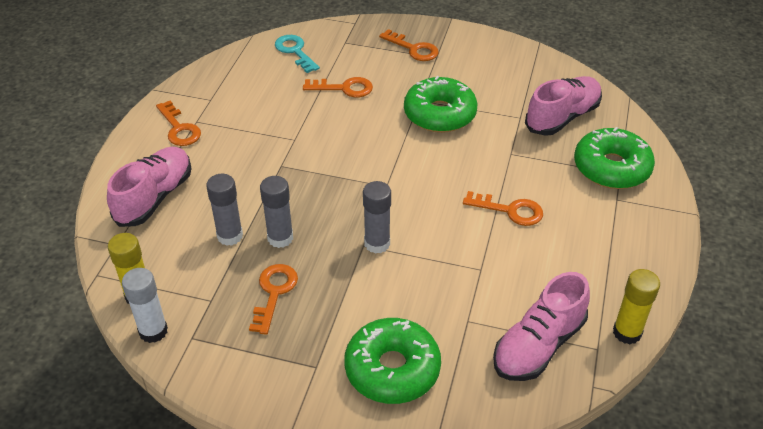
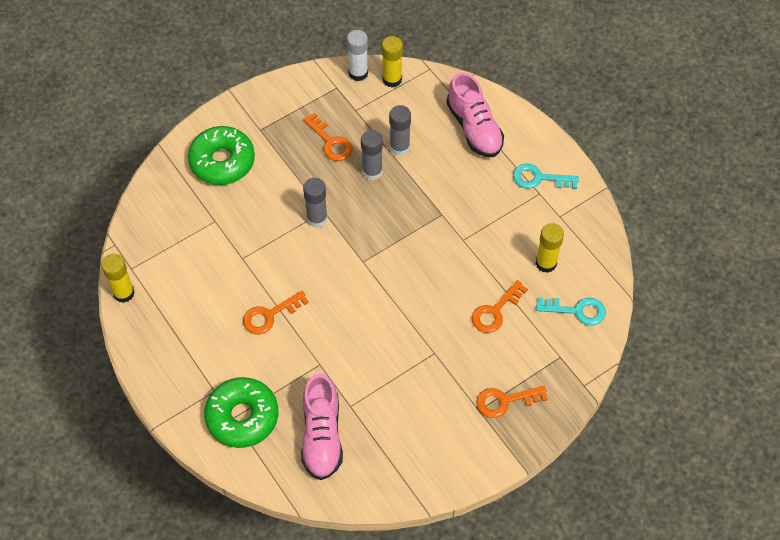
camera: 130 degrees right, 15 degrees up
(179, 128) = (539, 178): orange key -> turquoise key
(267, 85) = (546, 263): none -> yellow glue stick
(439, 114) = (404, 353): green donut -> none
(538, 345) = (163, 241): pink shoe -> none

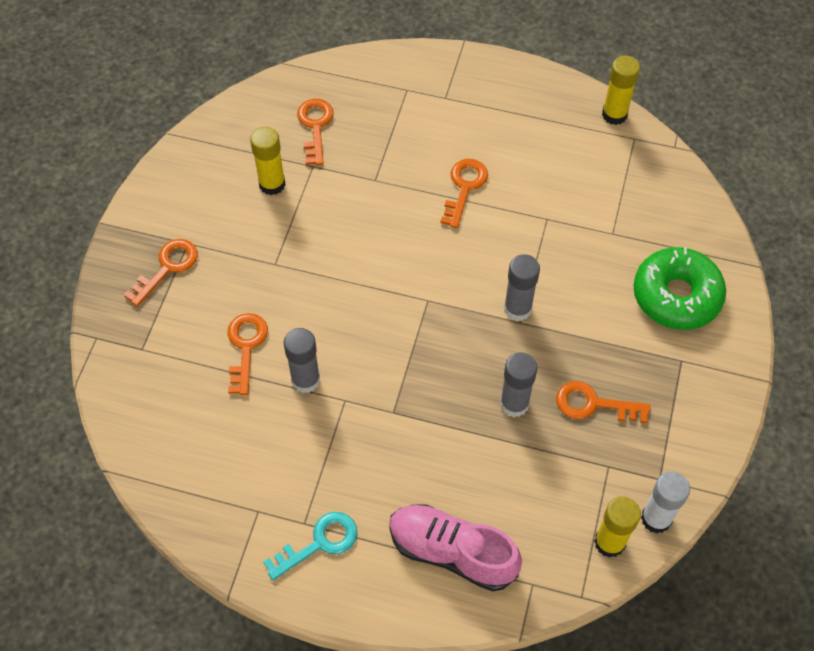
camera: 140 degrees right, 0 degrees up
(242, 417) = (399, 95): green donut -> none
(322, 436) = (315, 127): pink shoe -> orange key
(399, 147) = (513, 457): grey glue stick -> grey glue stick (305, 380)
(546, 263) = (231, 440): yellow glue stick -> yellow glue stick (272, 184)
(577, 310) = (157, 410): turquoise key -> none

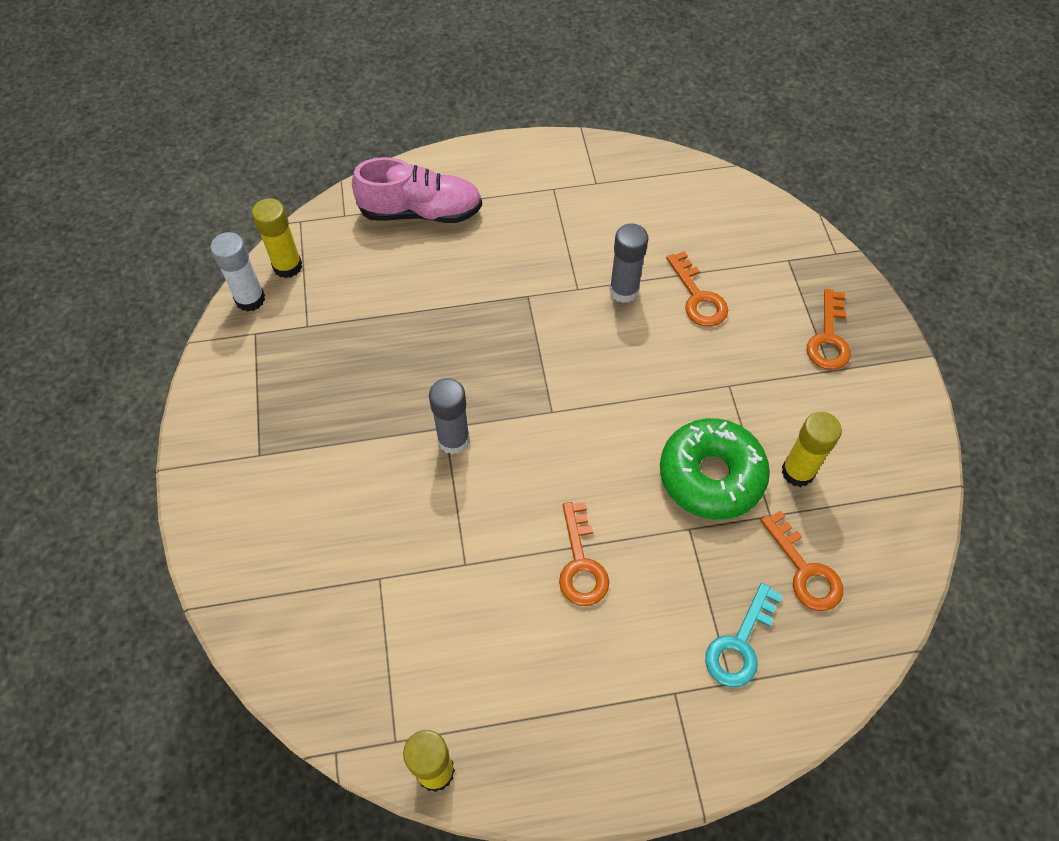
camera: 155 degrees right, 0 degrees up
(319, 543) = (533, 180): turquoise key -> turquoise key (740, 644)
(514, 404) = (417, 345): grey glue stick -> none
(593, 404) = (339, 374): orange key -> none
(676, 296) = (281, 527): green donut -> green donut (711, 476)

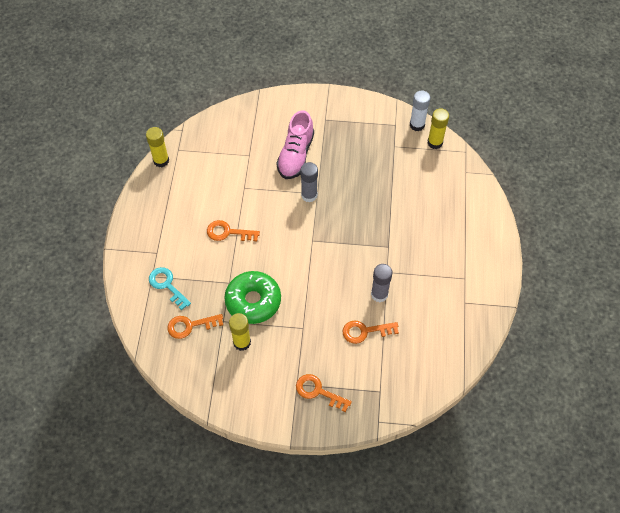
camera: 105 degrees right, 0 degrees up
(421, 212) = (460, 208): pink shoe -> pink shoe (295, 155)

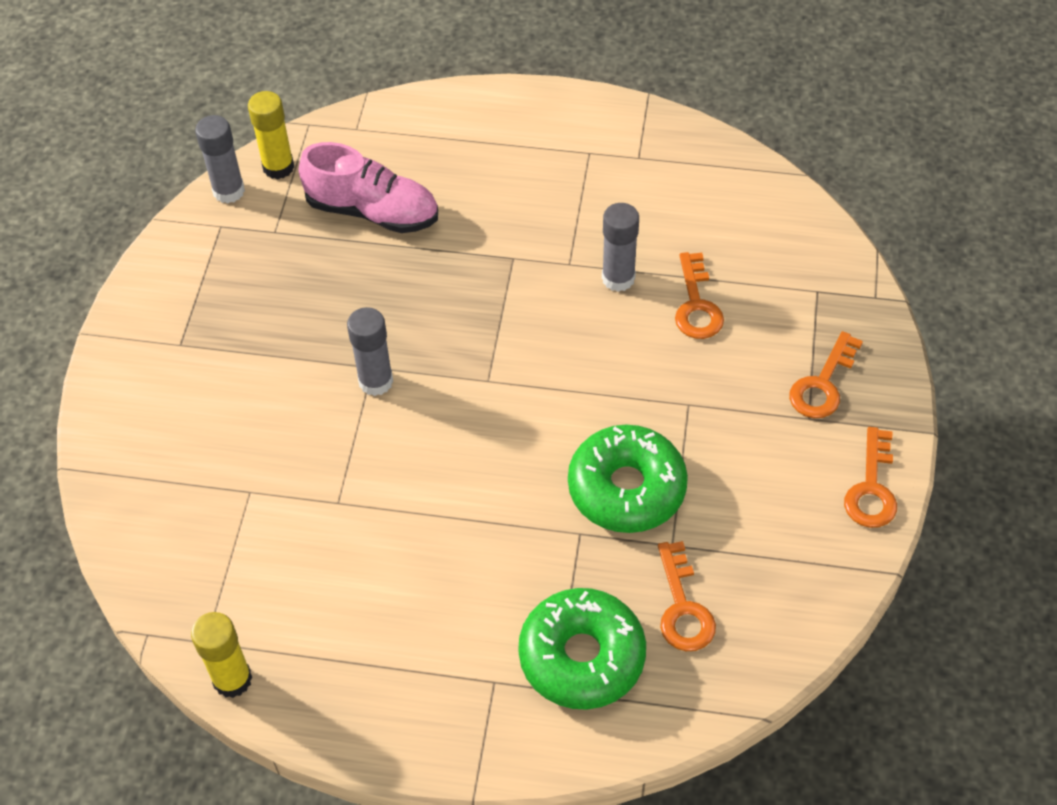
camera: 85 degrees left, 5 degrees down
(167, 285) = (582, 657): turquoise key -> green donut
(228, 232) = (453, 534): orange key -> orange key (872, 488)
(242, 342) = (722, 510): yellow glue stick -> none
(295, 155) = (267, 402): pink shoe -> pink shoe (373, 211)
(417, 125) = (229, 191): white glue stick -> grey glue stick

